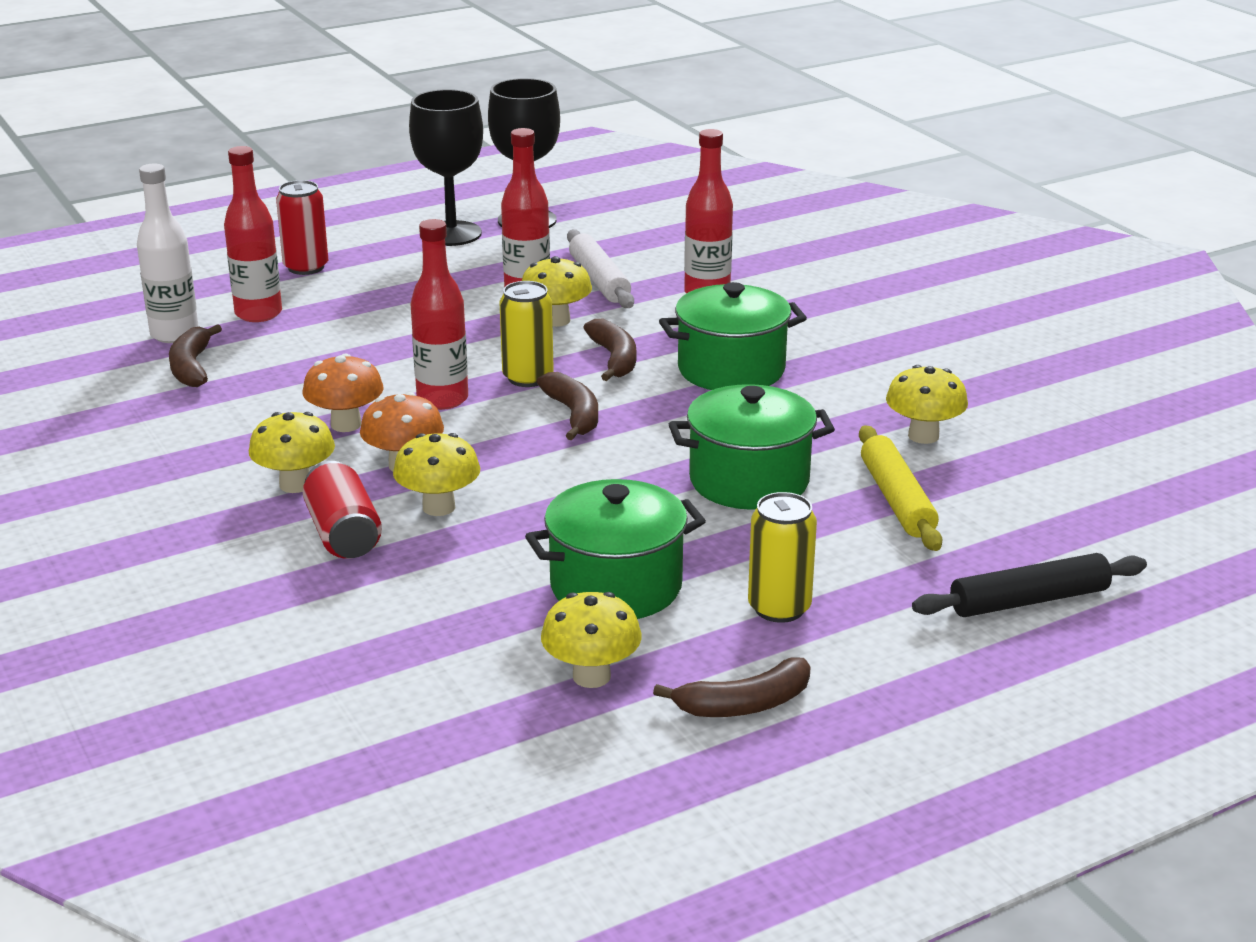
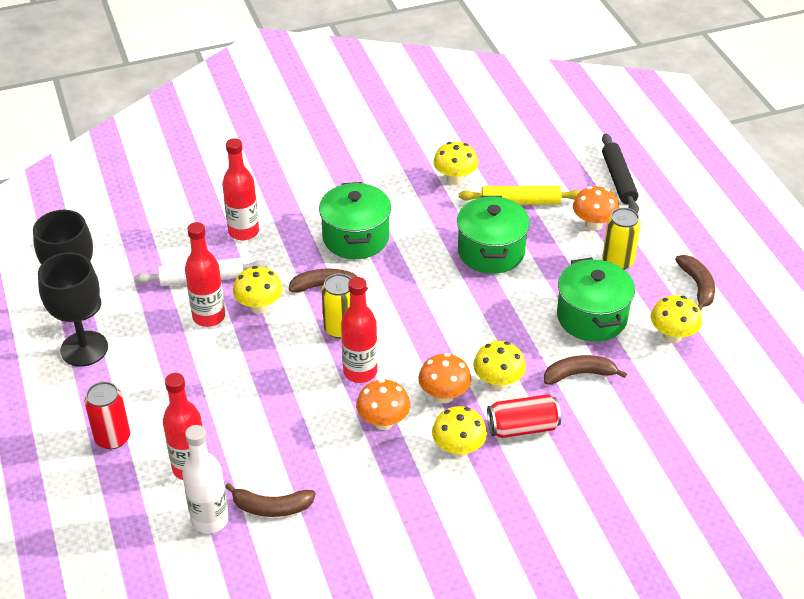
camera: 80 degrees left, 15 degrees up
(574, 414) = (396, 313): brown banana -> brown banana (579, 374)
(873, 577) = (593, 224): none -> orange mushroom

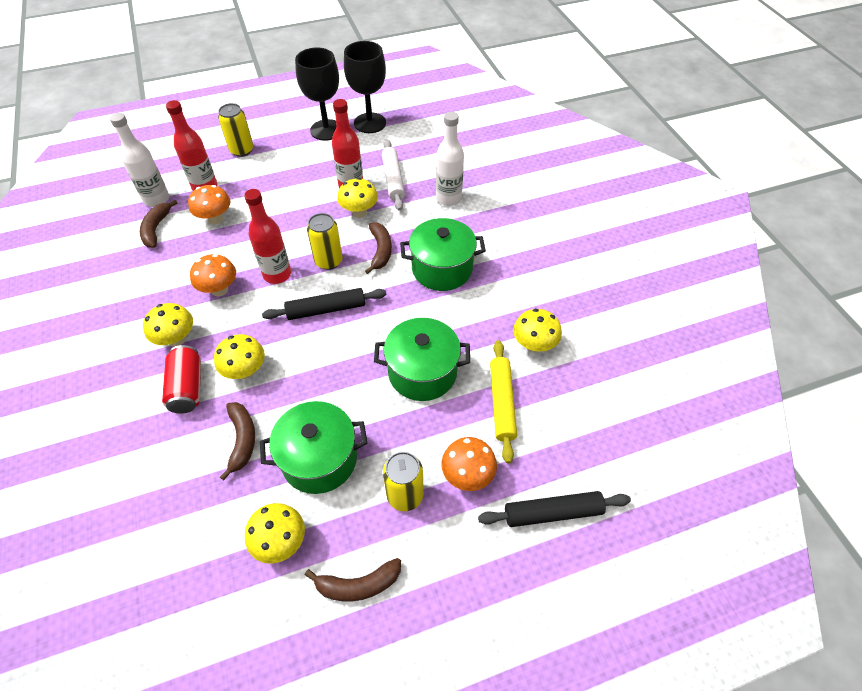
camera: 90 degrees right, 10 degrees up
(112, 438) = (242, 150): red can -> yellow can
(243, 232) = (448, 198): red bottle -> white bottle
(413, 325) = (326, 309): none -> black rolling pin
(444, 395) = (239, 330): orange mushroom -> orange mushroom (215, 219)

